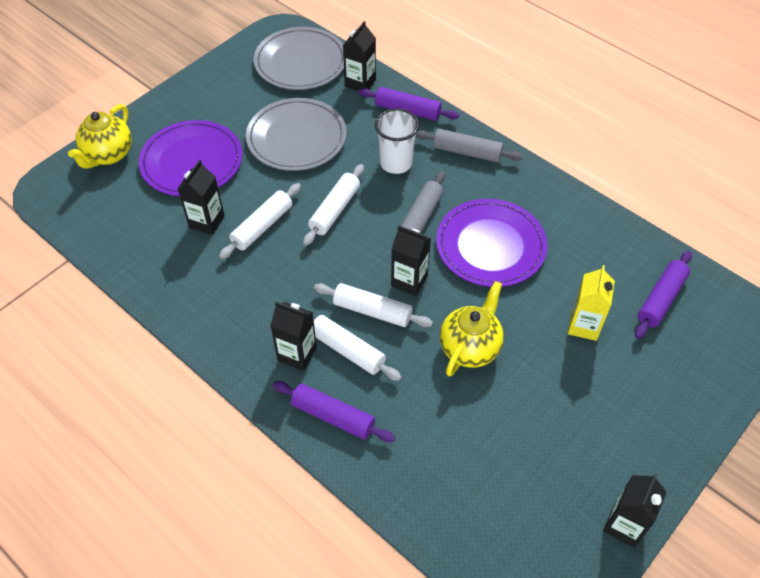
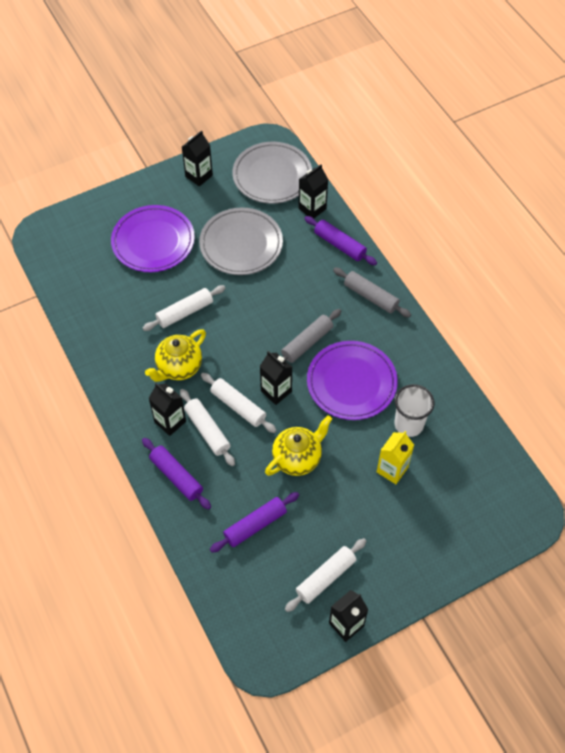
camera: 20 degrees right, 5 degrees up
(108, 155) = (93, 217): yellow teapot -> yellow teapot (179, 367)
(207, 222) = (145, 296): black carton -> black carton (199, 176)
(335, 210) = (245, 315): white rolling pin -> white rolling pin (325, 577)
(396, 163) = (309, 289): white cup -> white cup (409, 424)
(661, 299) = (464, 468): purple rolling pin -> purple rolling pin (255, 525)

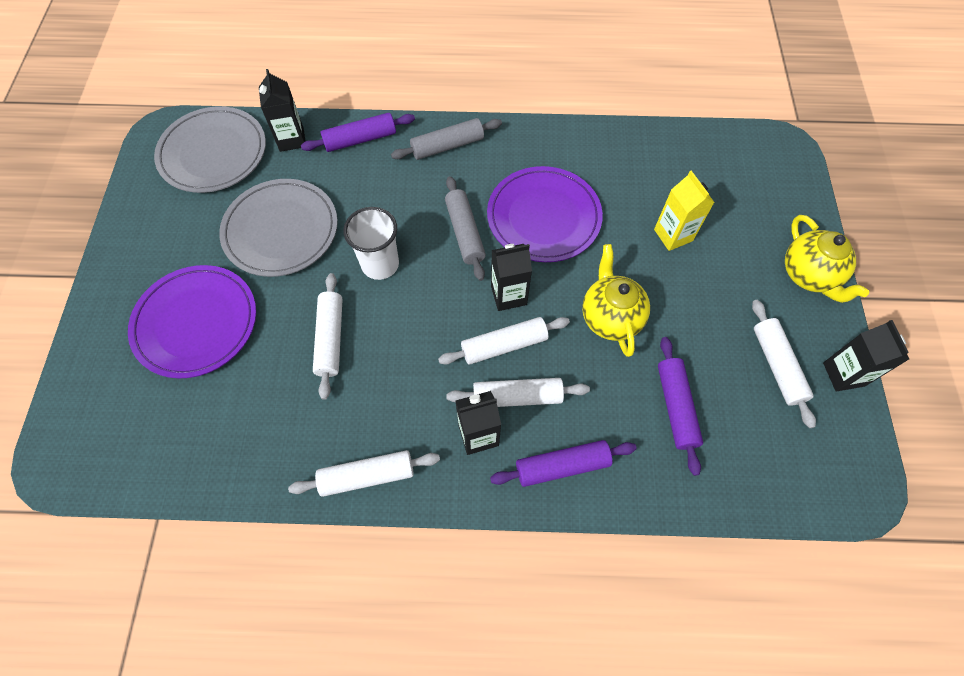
camera: 60 degrees left, 5 degrees up
(112, 378) = (367, 476): none -> white rolling pin
(179, 367) = (406, 385): yellow teapot -> yellow teapot (808, 275)
(199, 176) = (144, 225): black carton -> none
(409, 424) = (626, 193): white cup -> white cup (380, 264)

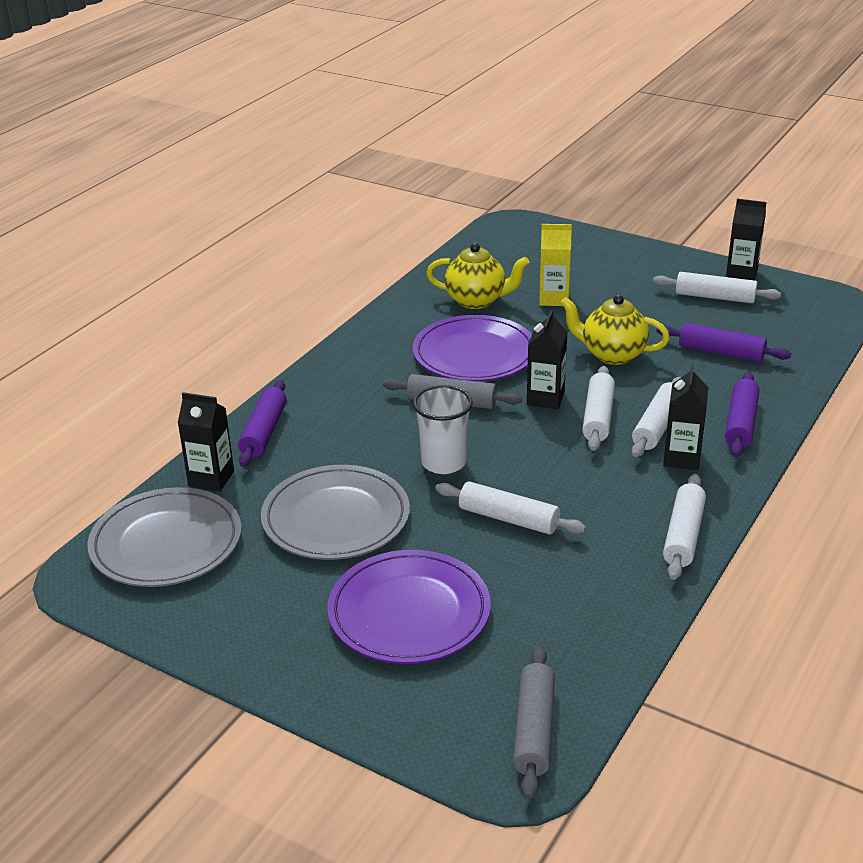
camera: 60 degrees left, 30 degrees down
(447, 146) = (333, 381): grey rolling pin -> grey rolling pin (534, 730)
(808, 275) = (644, 256): yellow teapot -> yellow teapot (477, 300)

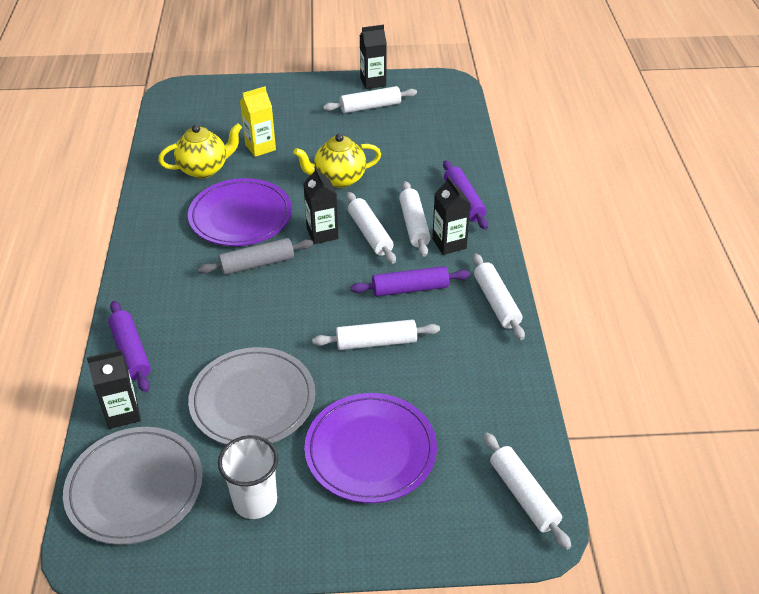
camera: 35 degrees left, 10 degrees up
(443, 463) = (293, 317): white cup -> white cup (255, 501)
(534, 730) = (523, 495): grey rolling pin -> white rolling pin
(721, 352) = (408, 150): purple rolling pin -> purple rolling pin (410, 288)

